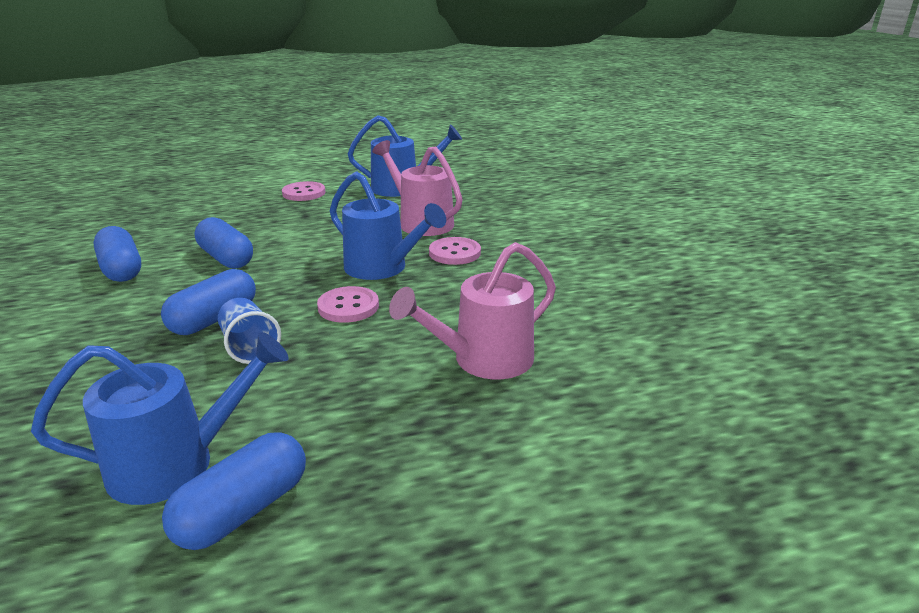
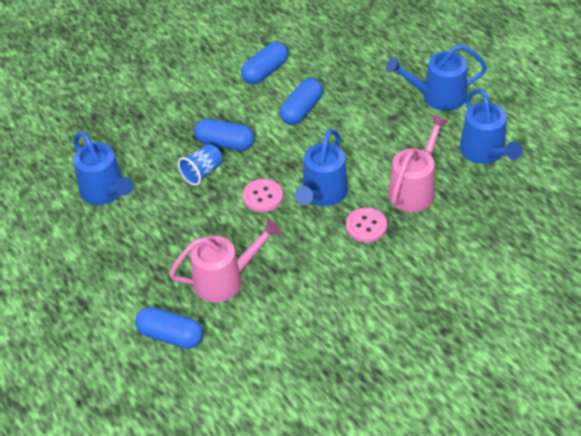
camera: 75 degrees right, 20 degrees up
(243, 510) = (85, 228): blue capsule -> blue capsule (170, 336)
(304, 193) = (437, 96): pink button -> blue watering can
(483, 360) = (225, 280): pink watering can -> pink watering can turned 120 degrees clockwise

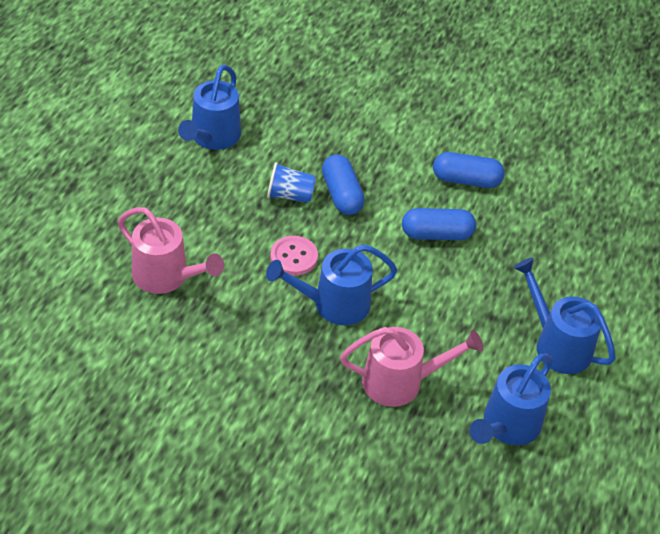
camera: 50 degrees right, 0 degrees up
(170, 336) = (73, 267): blue capsule -> none
(366, 226) = (317, 361): pink button -> none

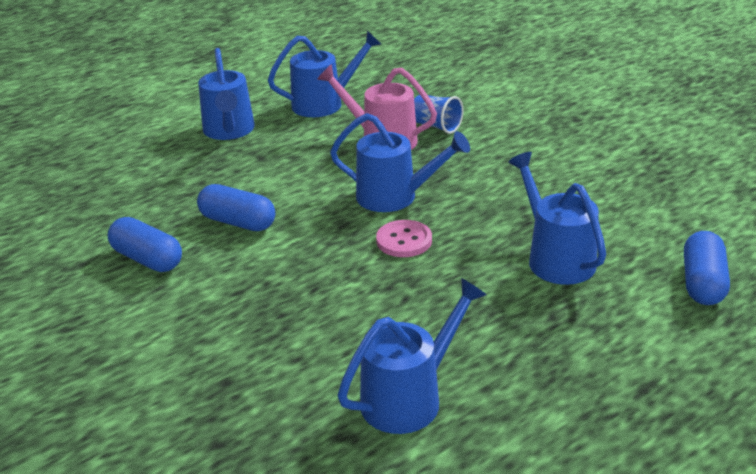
camera: 145 degrees left, 15 degrees down
(167, 277) = (555, 258): pink watering can -> blue watering can
(290, 195) = (360, 298): blue cup -> blue cup (436, 126)
(341, 194) = (299, 282): blue capsule -> blue capsule (703, 283)

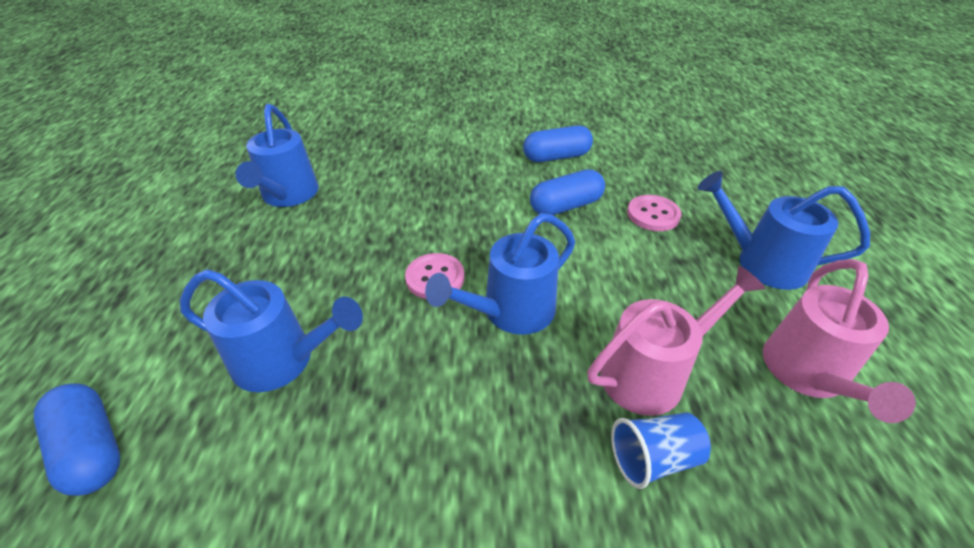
camera: 125 degrees right, 10 degrees up
(208, 181) = (653, 215): none -> pink button
(324, 103) = (807, 375): blue watering can -> pink watering can

